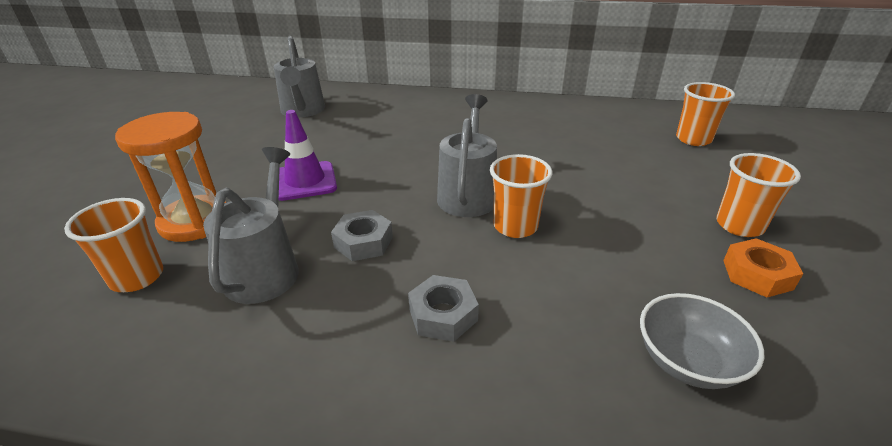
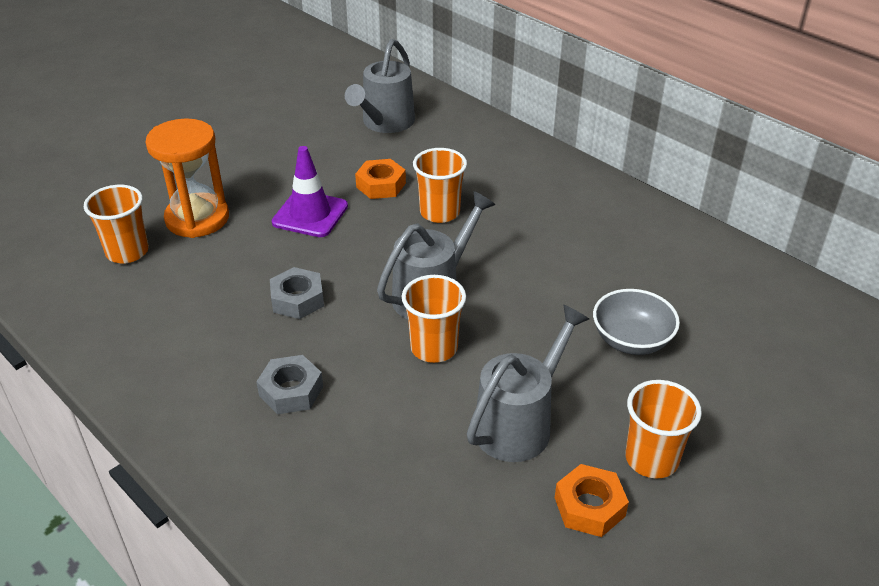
camera: 35 degrees right, 5 degrees up
(265, 268) = (210, 287): grey watering can -> grey watering can (519, 423)
(343, 145) = (381, 185): none -> orange nut
(687, 361) = (421, 526): grey bowl -> grey bowl (631, 340)
(693, 139) = (769, 344): orange cup -> orange cup (439, 212)

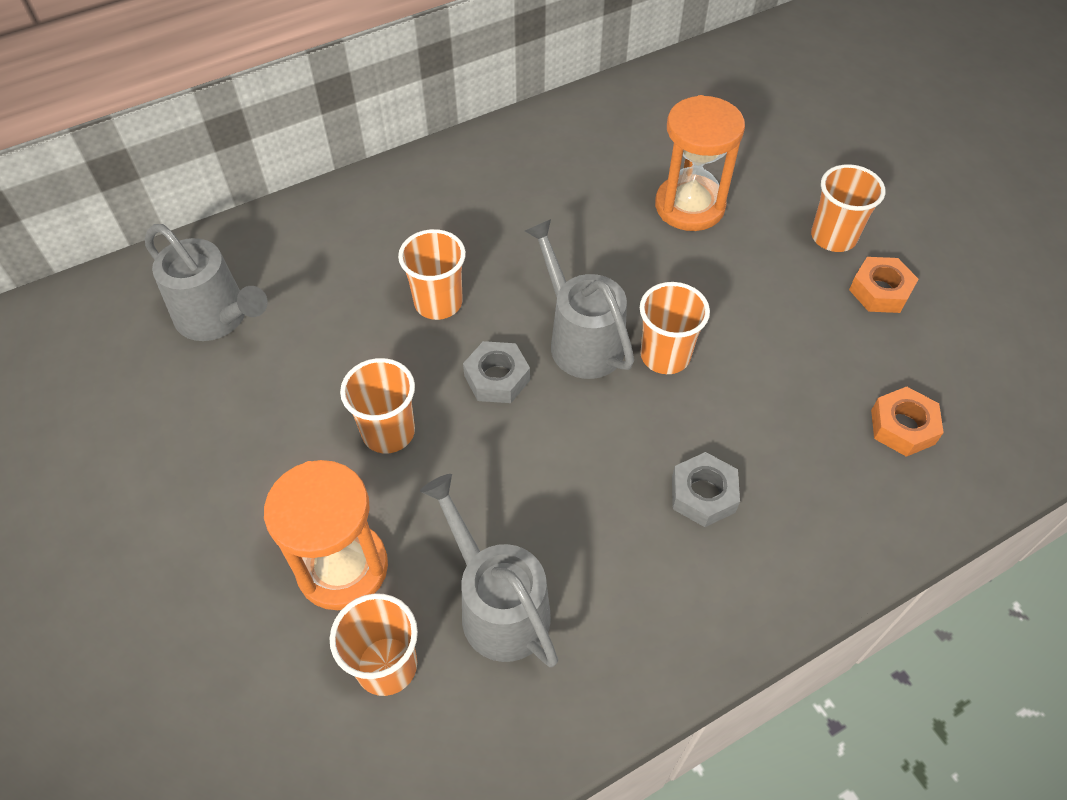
camera: 75 degrees left, 15 degrees up
(297, 299) = (552, 468): grey nut -> grey nut (497, 378)
(310, 214) = (388, 432): purple traffic cone -> orange cup
(381, 185) = (358, 348): orange nut -> orange nut (902, 427)
(519, 423) = (780, 313): grey watering can -> grey watering can (497, 605)
(631, 340) = (689, 206): grey bowl -> orange hourglass

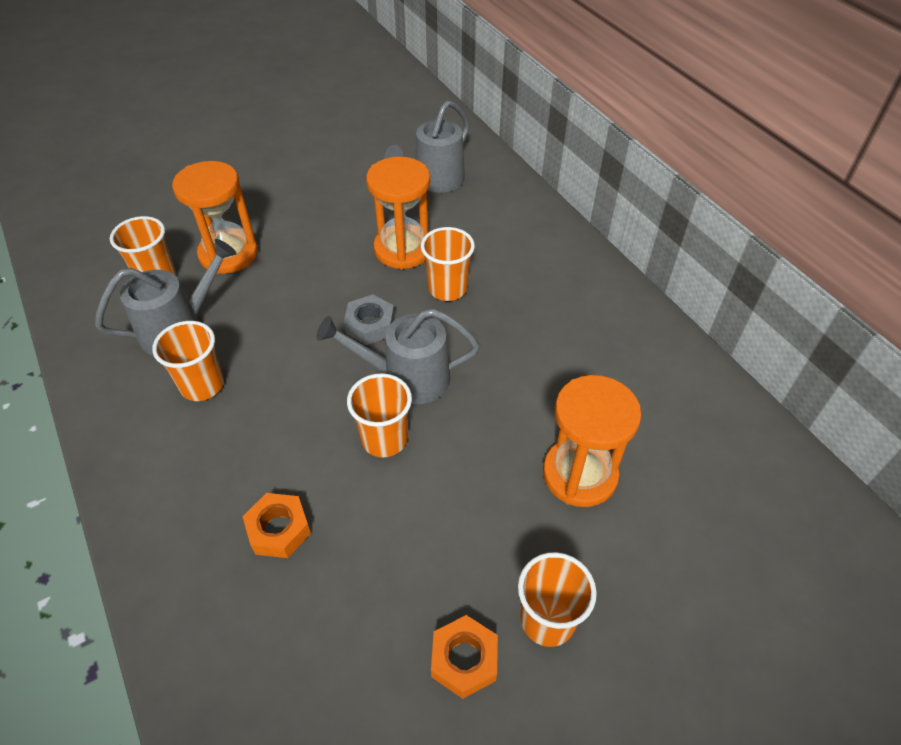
camera: 90 degrees right, 5 degrees down
(360, 349) = (403, 249): none -> orange hourglass
(388, 432) = (328, 268): orange cup -> orange cup (202, 385)
(580, 339) = (406, 378): grey watering can -> grey watering can turned 150 degrees counterclockwise
(703, 494) = (237, 457): grey nut -> none
(902, 427) = (277, 644): orange nut -> orange nut (279, 529)

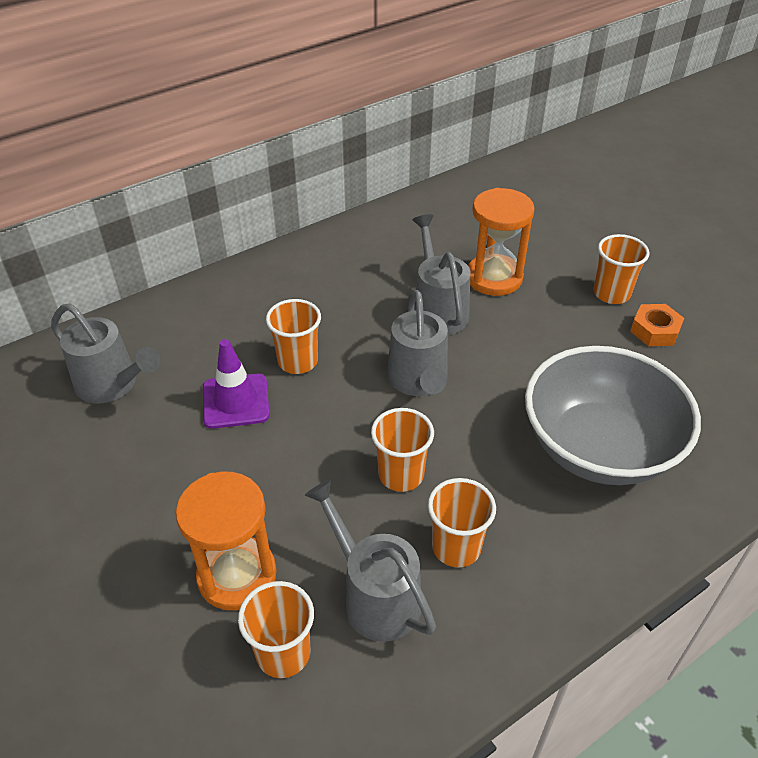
camera: 95 degrees left, 5 degrees down
(279, 529) = (598, 447): orange nut -> grey bowl
(370, 325) = (353, 415): grey nut -> none
(384, 439) = (490, 389): orange cup -> orange cup (401, 474)
(403, 249) = (236, 401): orange hourglass -> purple traffic cone
(519, 407) = (438, 309): none -> grey watering can

